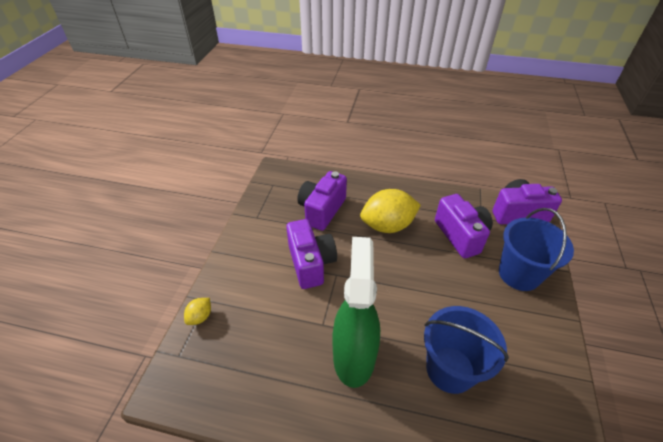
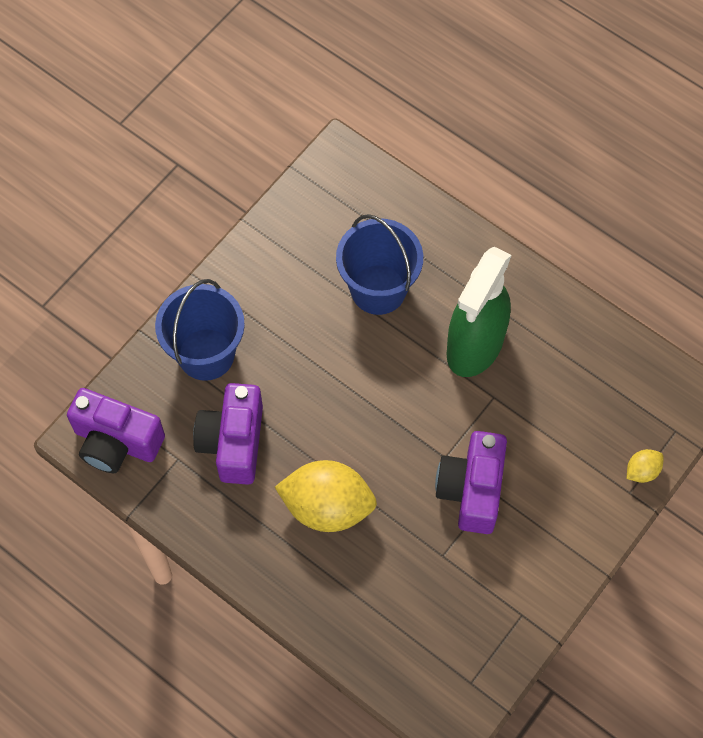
camera: 155 degrees left, 20 degrees up
(322, 210) = (412, 583): purple camera -> none

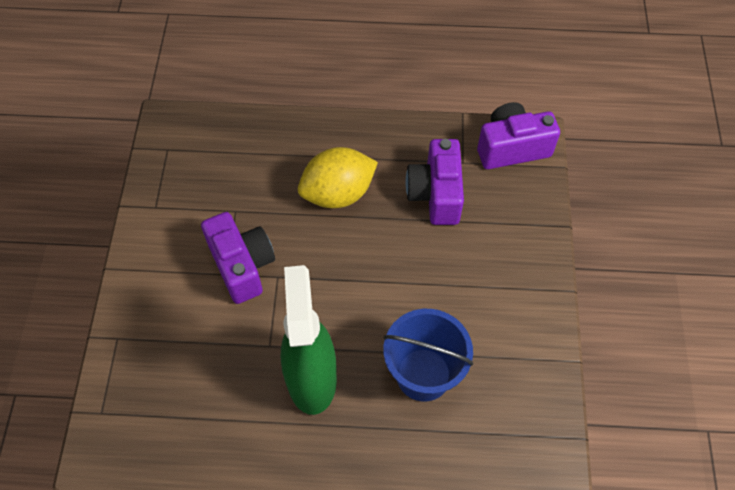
camera: 145 degrees right, 5 degrees down
(206, 354) = (508, 239): blue bucket -> none
(233, 442) = (435, 194): purple camera -> purple camera turned 150 degrees counterclockwise
(642, 471) = (114, 361): yellow lemon -> none

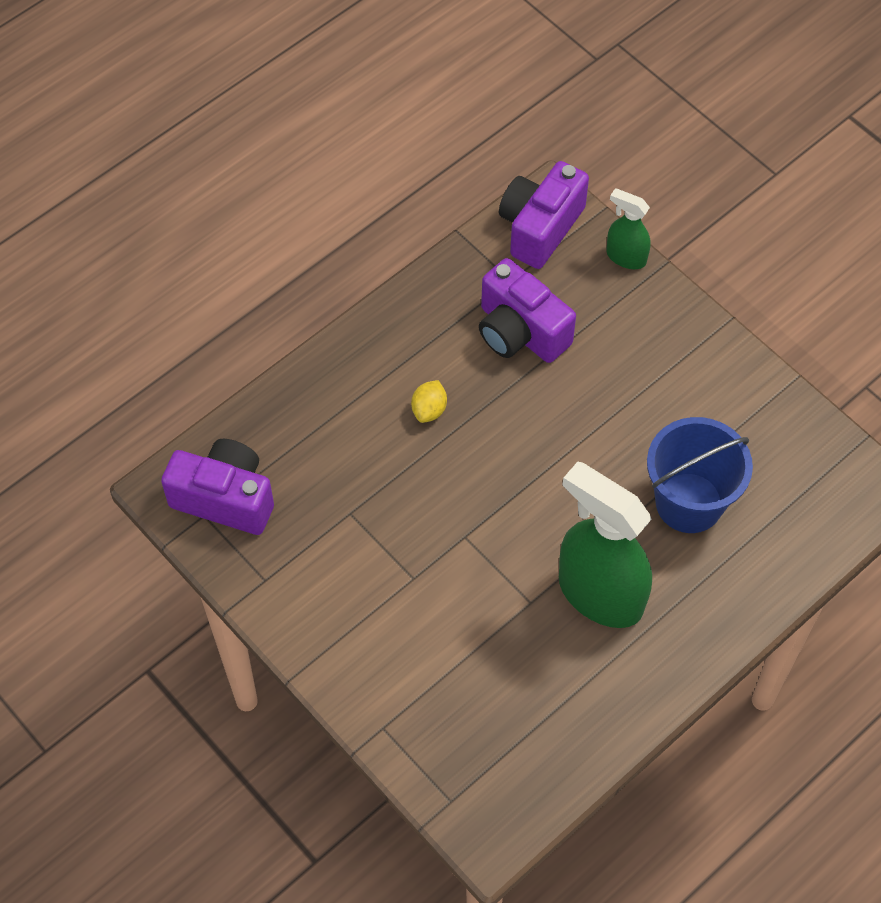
camera: 45 degrees left, 0 degrees up
(242, 265) = (419, 556): purple camera -> purple camera (225, 498)
(338, 193) = (429, 410): yellow lemon -> yellow lemon, size x0.45
(545, 203) = (625, 257): none -> green spray bottle

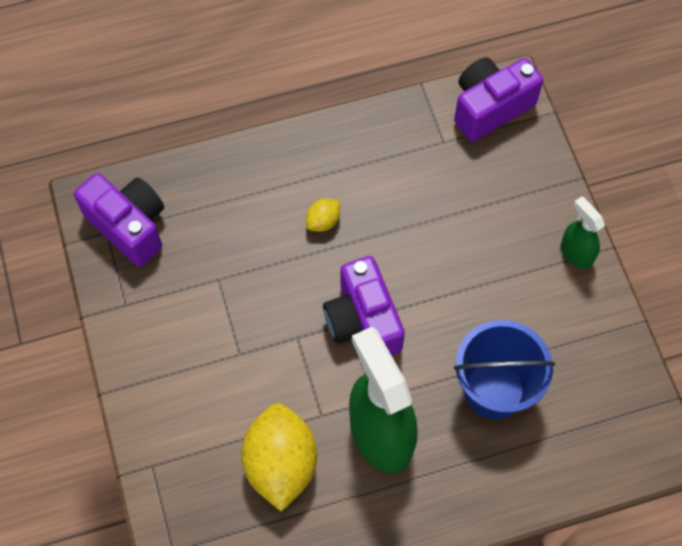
camera: 25 degrees right, 5 degrees up
(515, 666) = (281, 464): none -> yellow lemon
(520, 332) = (429, 187): purple camera -> purple camera (363, 321)
(625, 257) = (548, 160): green spray bottle -> green spray bottle (576, 253)

